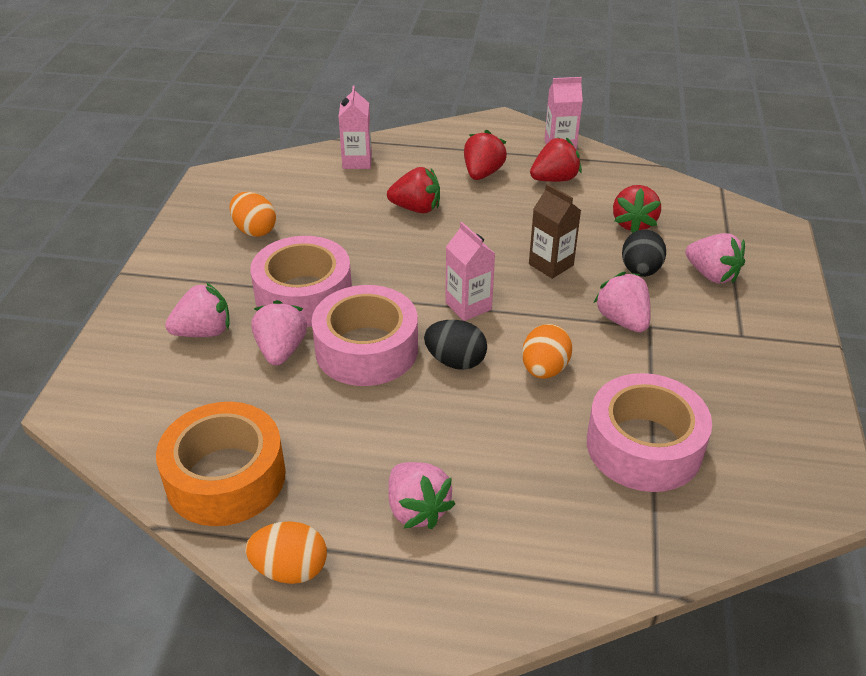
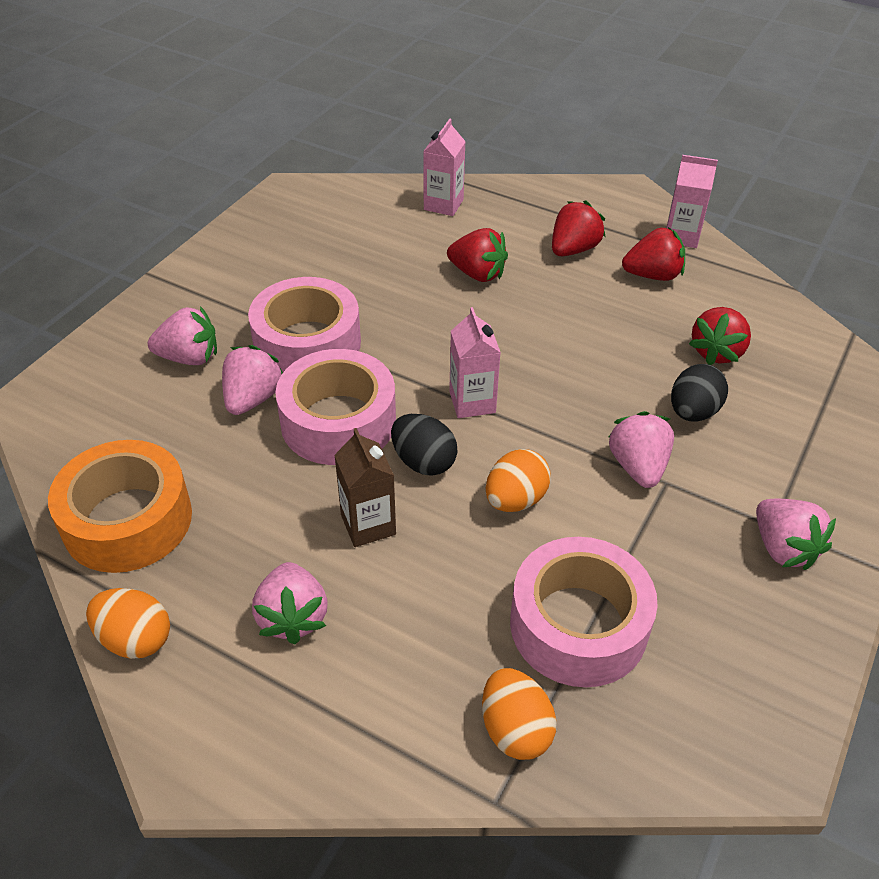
camera: 20 degrees right, 5 degrees up
(254, 230) = (297, 258): orange egg -> orange egg (515, 729)
(551, 265) = (591, 377): brown carton -> brown carton (368, 524)
(711, 275) = (778, 440): pink strawberry -> pink strawberry (783, 548)

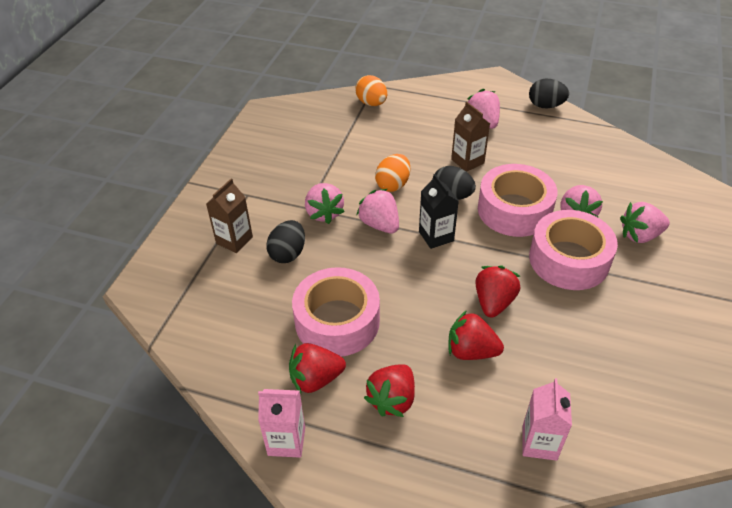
camera: 170 degrees right, 0 degrees up
(127, 520) = (590, 144): orange tape -> none
(135, 639) = (545, 106): orange egg -> black egg
(472, 402) = (436, 236): pink carton -> black carton
(578, 625) = (350, 138): pink tape -> pink tape (337, 321)
(717, 352) = (266, 305): red strawberry -> red strawberry (493, 302)
(778, 445) = (234, 240): none -> brown carton
(783, 548) = (244, 184): pink strawberry -> pink strawberry (380, 224)

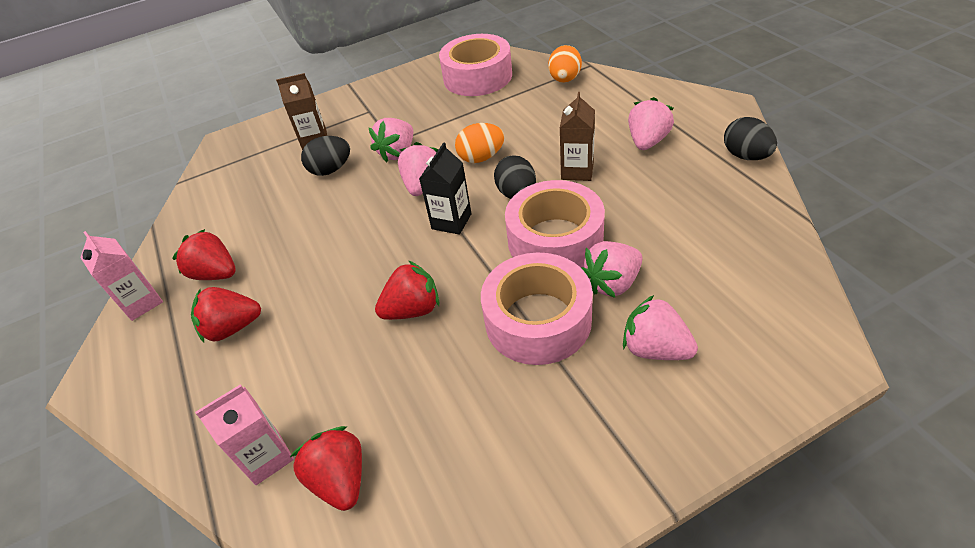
camera: 50 degrees right, 0 degrees up
(337, 321) = (287, 241): pink tape -> pink tape (477, 77)
(471, 351) = (335, 336): red strawberry -> red strawberry (340, 479)

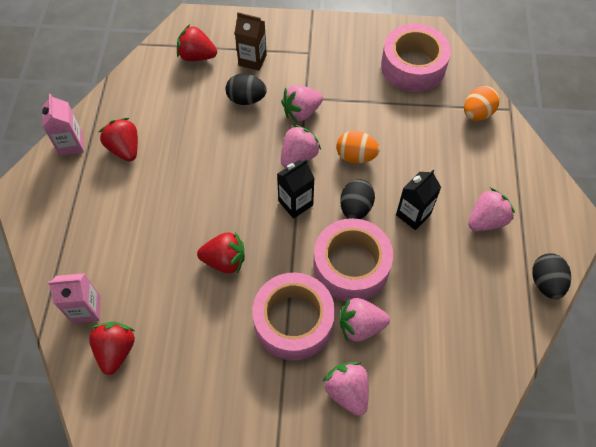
camera: 25 degrees right, 15 degrees up
(232, 328) = (113, 201): red strawberry -> red strawberry (197, 56)
(577, 171) = (413, 214): brown carton -> black carton

